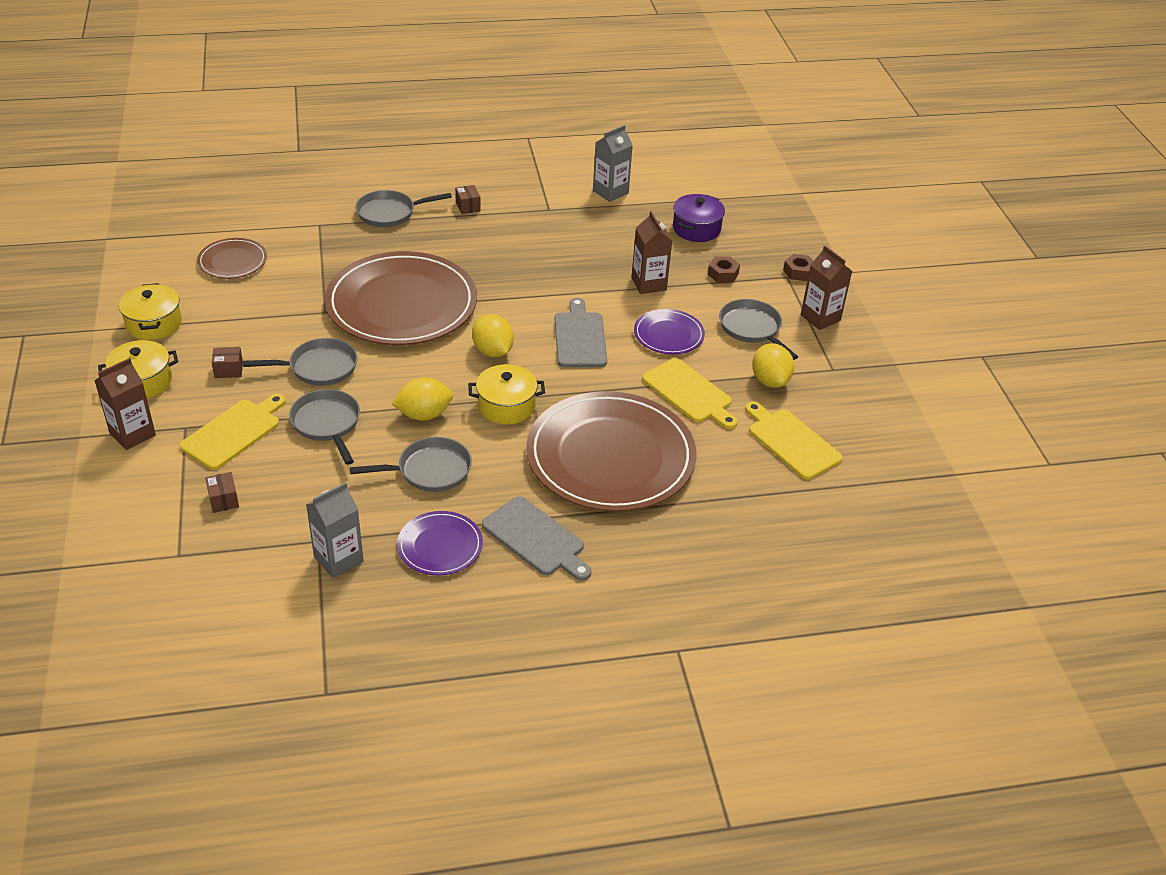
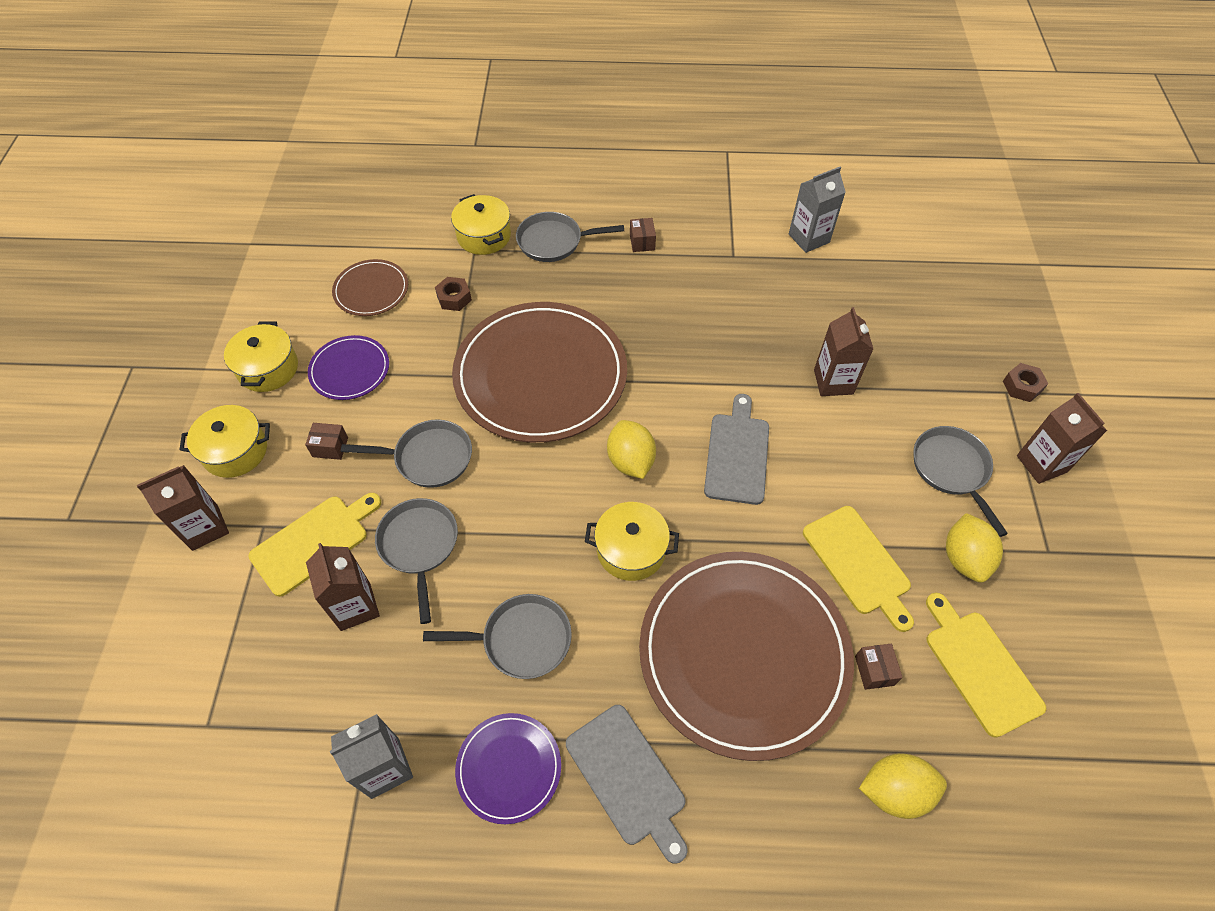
camera: 15 degrees right, 15 degrees up
(223, 500) = (278, 646): brown box -> brown box (874, 670)
(283, 467) = (355, 606): none -> brown carton
(325, 214) = (484, 236): none -> yellow pot
(424, 414) = (532, 548): yellow lemon -> yellow lemon (894, 791)
(668, 334) = (846, 464): purple plate -> purple plate (350, 370)
(696, 229) = (903, 304): purple pot -> none
(723, 274) = (926, 378): brown nut -> brown nut (454, 298)

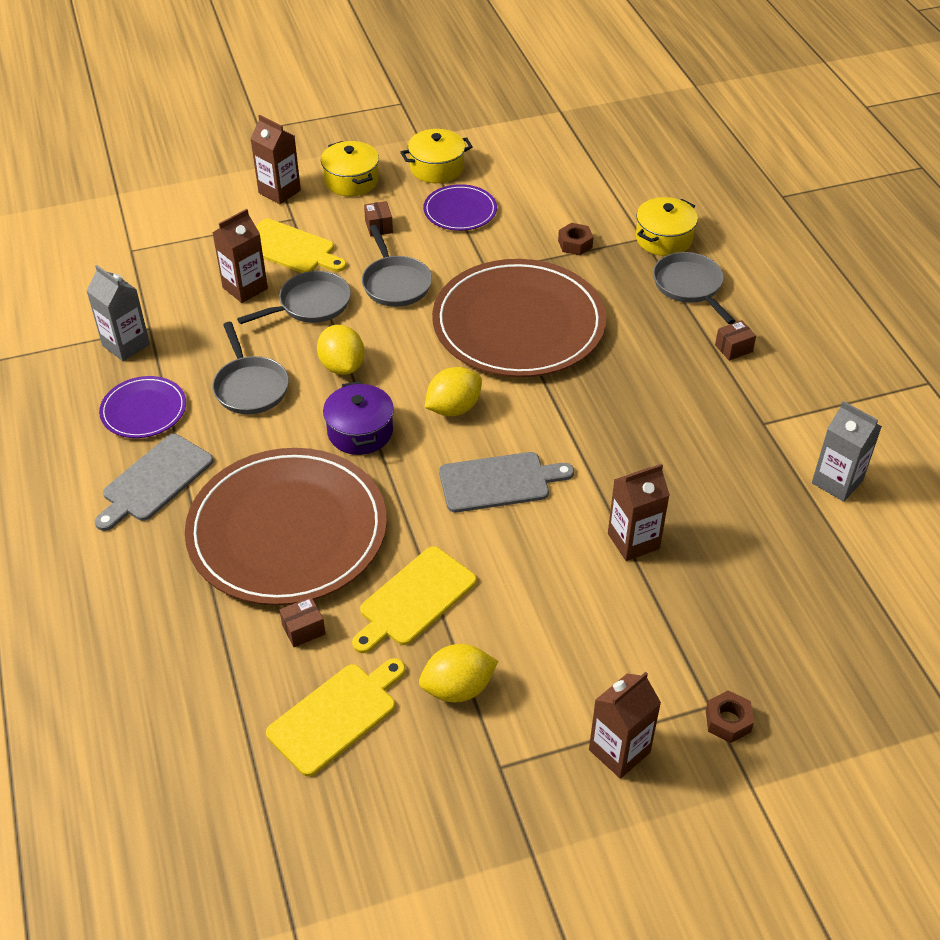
camera: 70 degrees right, 10 degrees down
(371, 290) = (552, 193): brown plate -> none
(631, 550) = (360, 431): yellow pot -> purple pot
(894, 791) = (192, 662): yellow lemon -> yellow lemon (342, 366)
(952, 470) = (567, 664): grey pan -> none

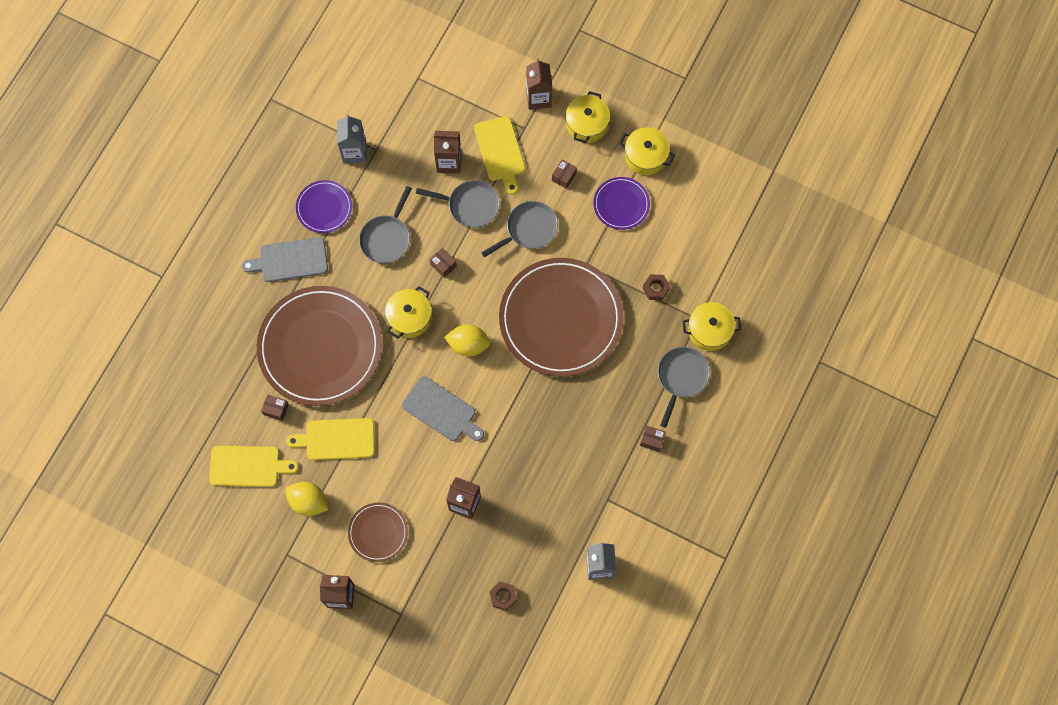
camera: 45 degrees right, 25 degrees up
(342, 366) = (443, 265): yellow lemon -> brown box
(360, 431) = (409, 317): purple pot -> yellow pot
(395, 283) = (528, 229): grey pan -> grey pan turned 150 degrees counterclockwise
(578, 648) = (378, 532): none -> brown plate
(728, 721) = (399, 628): brown nut -> brown nut (503, 596)

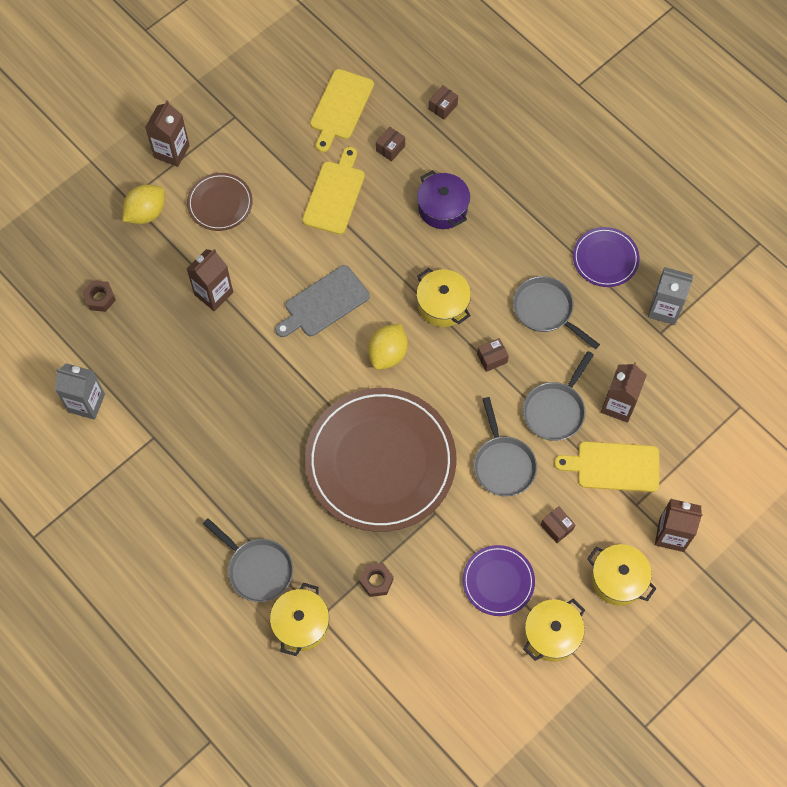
camera: 110 degrees right, 5 degrees down
(290, 260) = (554, 208): grey cutting board -> none
(308, 502) = (280, 150): yellow lemon -> yellow lemon (146, 213)
(320, 347) = (442, 208): brown plate -> purple pot
(652, 440) = (198, 508): brown box -> brown box (443, 107)

